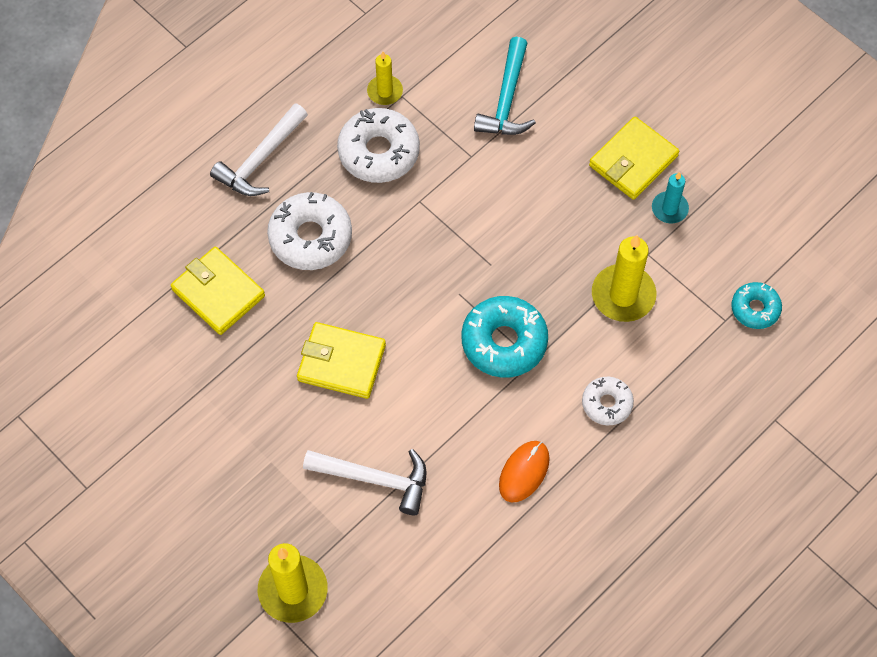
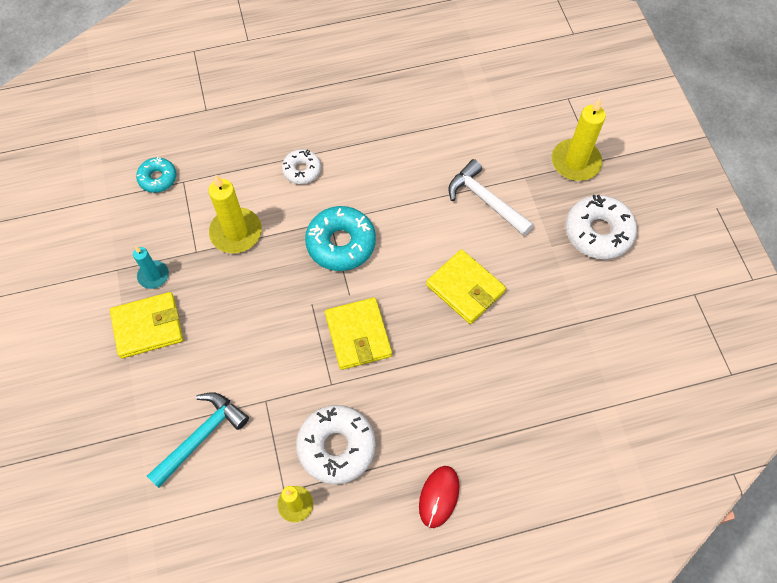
camera: 150 degrees left, 0 degrees up
(218, 293) = (532, 392): yellow wallet -> yellow wallet (358, 335)
(261, 159) = (439, 496): white hammer -> red mouse
(310, 237) = (435, 400): white donut -> white donut (598, 232)
(524, 472) = (385, 157): orange mouse -> none

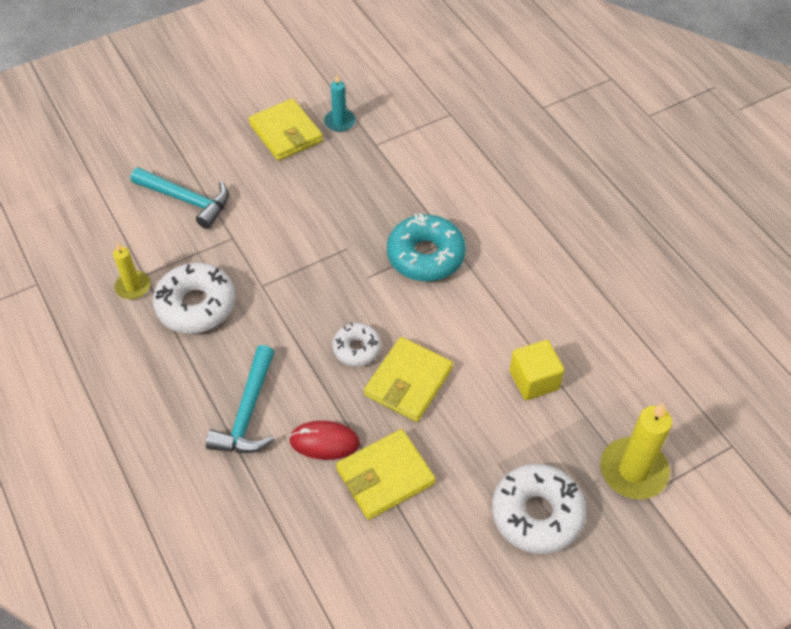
camera: 75 degrees right, 10 degrees down
(158, 178) = (446, 95): turquoise donut -> none
(236, 232) = (408, 168): yellow candle -> none
(302, 170) = (503, 201): white donut -> white donut (357, 349)
(358, 335) = (322, 295): yellow wallet -> yellow wallet (385, 476)
(439, 496) = (159, 405): red mouse -> red mouse (324, 442)
(464, 420) = (248, 412): none -> turquoise hammer
(485, 200) = (534, 380): white hammer -> yellow cube

